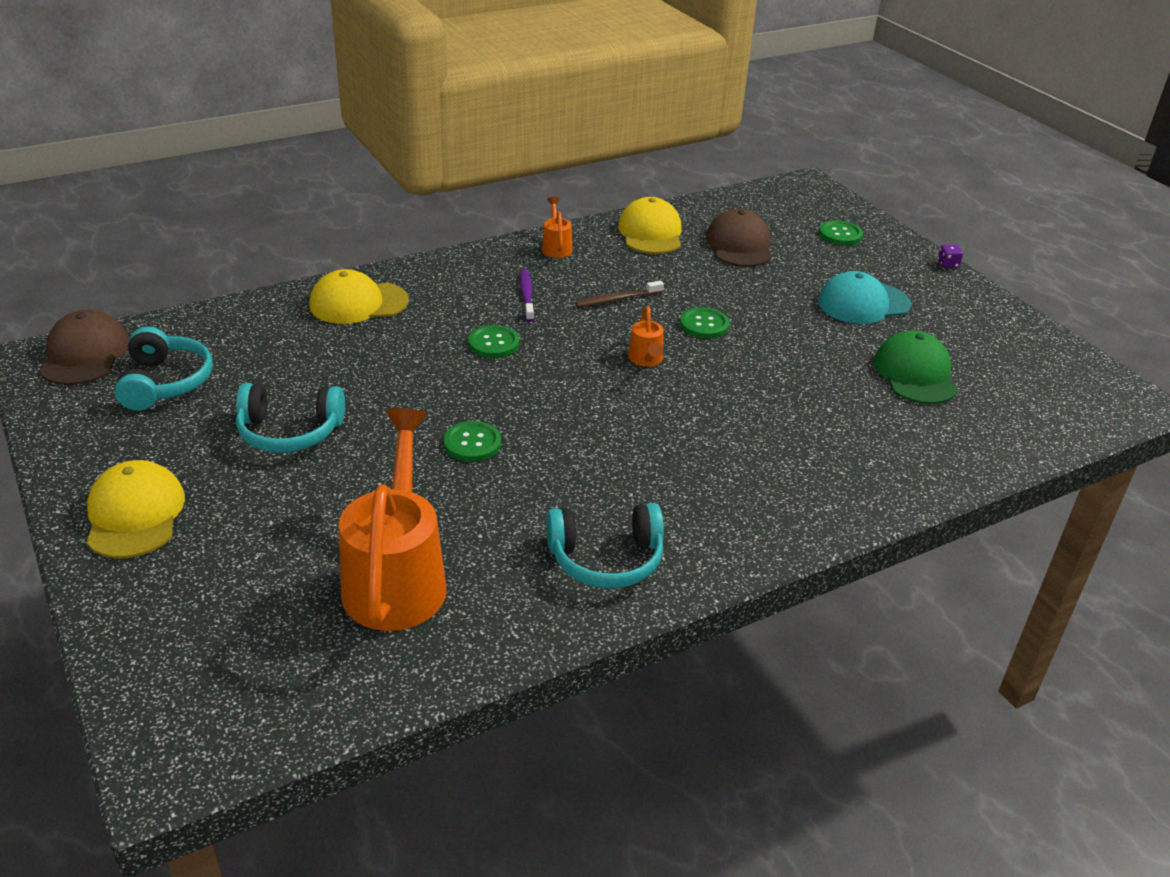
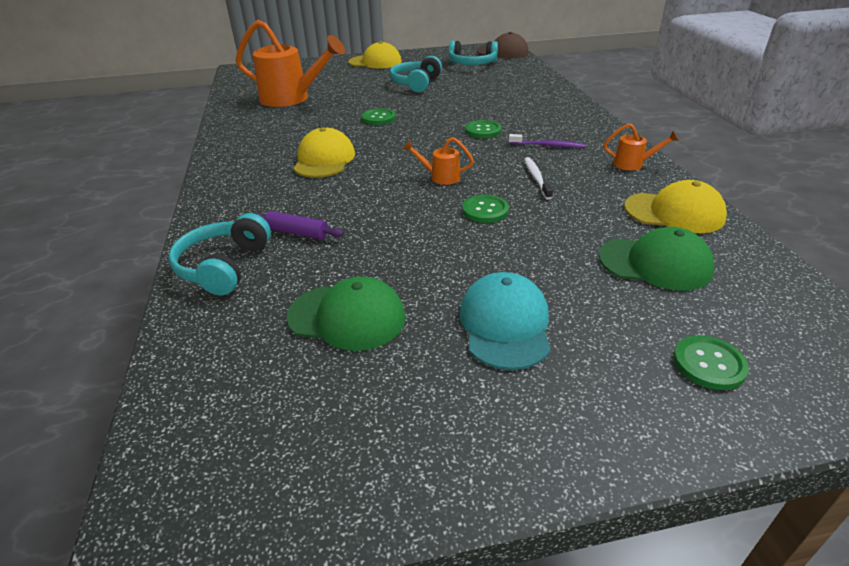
camera: 110 degrees right, 0 degrees up
(358, 303) = (543, 99): yellow cap -> yellow cap (324, 160)
(606, 559) = (254, 140): turquoise headphones -> turquoise headphones (224, 266)
(617, 299) = (536, 178): brown toothbrush -> white toothbrush
(739, 245) = (655, 263): brown cap -> green cap
(823, 434) = (297, 232): none -> purple rolling pin
(947, 264) = (618, 470): purple dice -> none

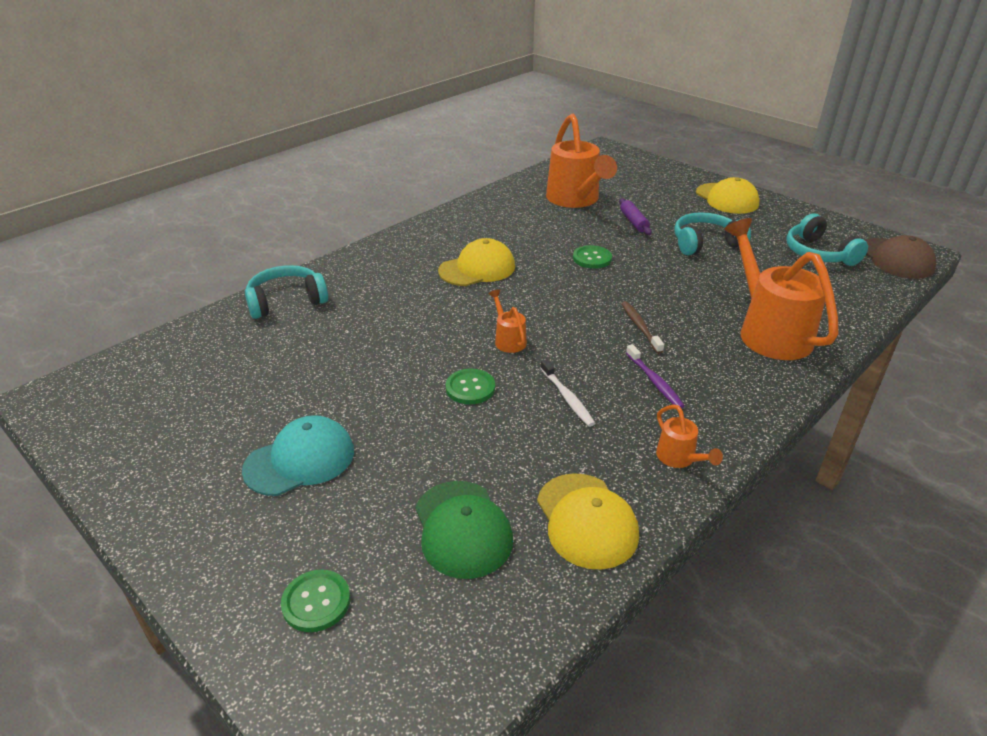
camera: 55 degrees right, 0 degrees up
(297, 232) = (352, 309): purple rolling pin -> purple rolling pin (633, 222)
(347, 317) = (262, 379): green cap -> none
(483, 130) = (640, 327): green button -> brown toothbrush
(533, 100) = (769, 331): none -> orange watering can
(536, 178) = (567, 398): white toothbrush -> white toothbrush turned 105 degrees clockwise

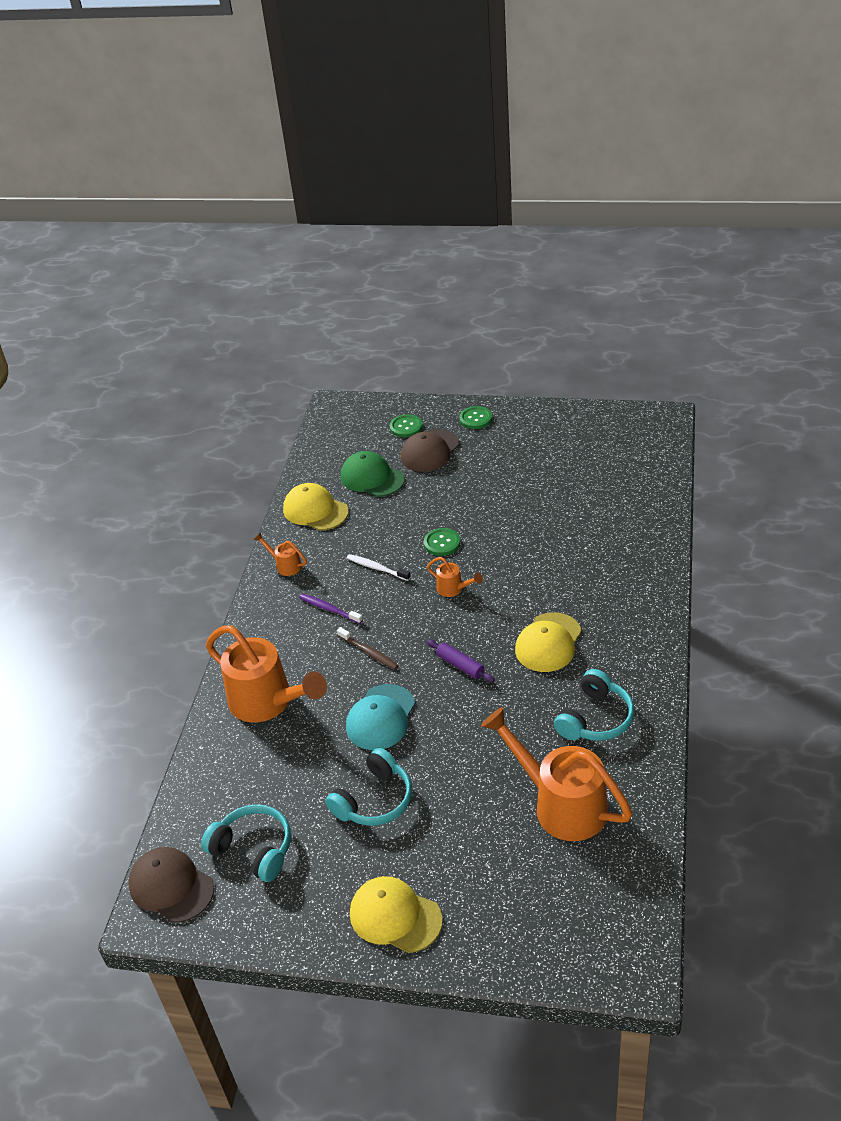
camera: 150 degrees right, 5 degrees up
(286, 301) = (643, 534): turquoise headphones -> turquoise headphones (595, 718)
(300, 460) = (486, 462): turquoise cap -> turquoise cap (380, 717)
(340, 525) = (429, 451): none -> brown cap
(592, 258) = (465, 712): green button -> green button (475, 419)
(633, 222) = (469, 797): purple rolling pin -> purple rolling pin (460, 665)

